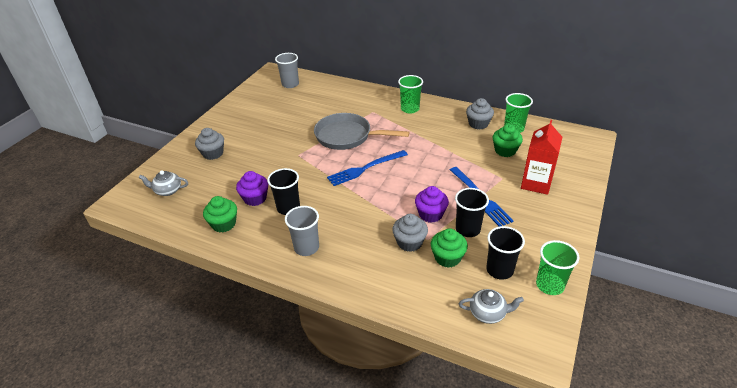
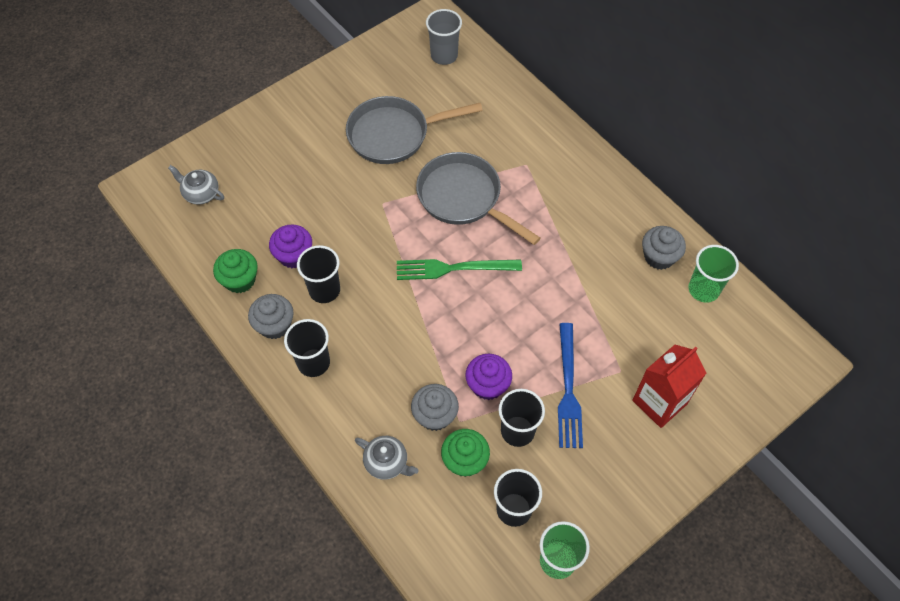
camera: 25 degrees right, 20 degrees up
(213, 153) = (280, 152): grey cupcake -> grey cupcake (274, 325)
(283, 124) = (394, 134): none -> grey pan
(306, 247) = (313, 362): grey cup -> black cup
(365, 168) = (453, 268): blue fork -> green fork
(410, 109) = (581, 182): green cup -> none
(488, 313) = (459, 559): grey teapot -> grey teapot (387, 462)
(505, 151) = (660, 325): green cupcake -> none

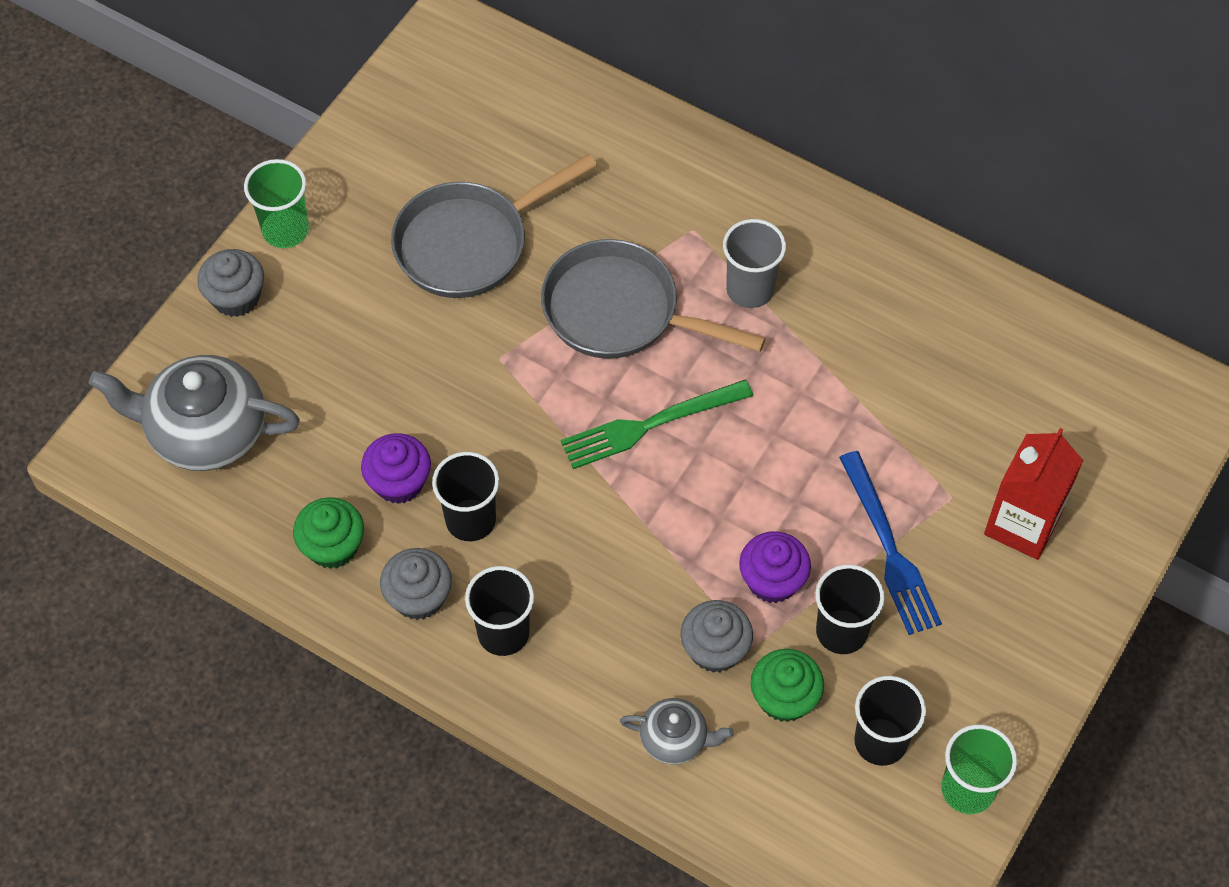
camera: 20 degrees left, 0 degrees up
(201, 193) = (205, 431): grey teapot -> grey teapot, size x1.94
(444, 56) = (492, 90): grey cup -> grey cup (750, 289)
(659, 257) = (942, 312): grey cupcake -> grey cupcake (236, 297)
(703, 289) = (1023, 341): green cup -> green cup (285, 230)

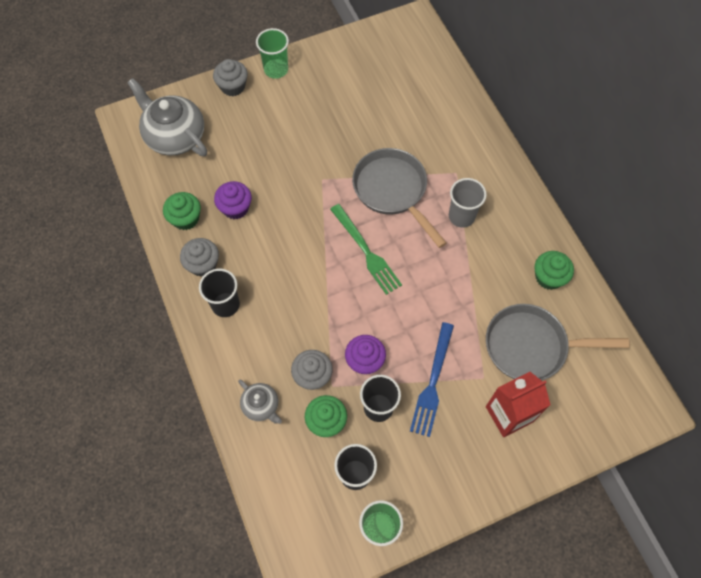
camera: 35 degrees right, 5 degrees up
(469, 243) = (349, 120): grey pan -> grey pan (531, 346)
(470, 520) = (252, 244): black cup -> none
(650, 424) = (366, 251): green fork -> green fork turned 135 degrees counterclockwise
(936, 303) = (549, 277): none -> green cupcake

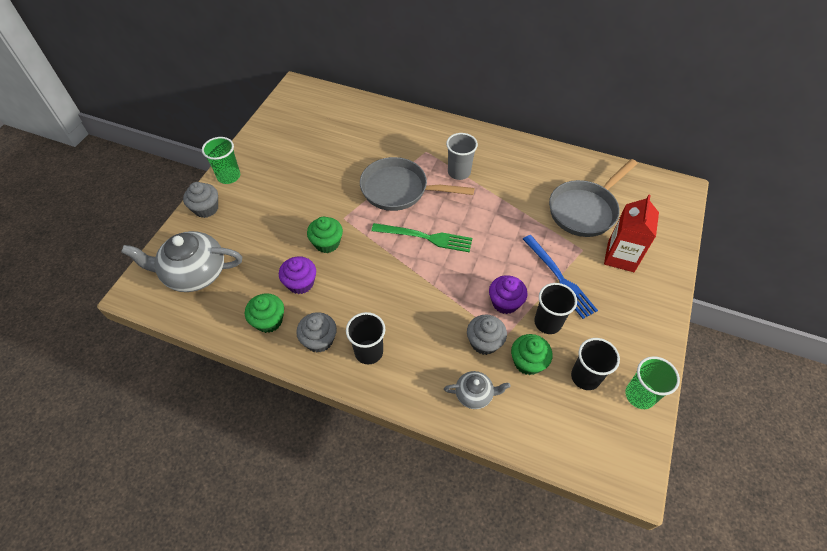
camera: 45 degrees left, 10 degrees down
(549, 277) = (547, 166): green cupcake -> green cupcake (327, 243)

